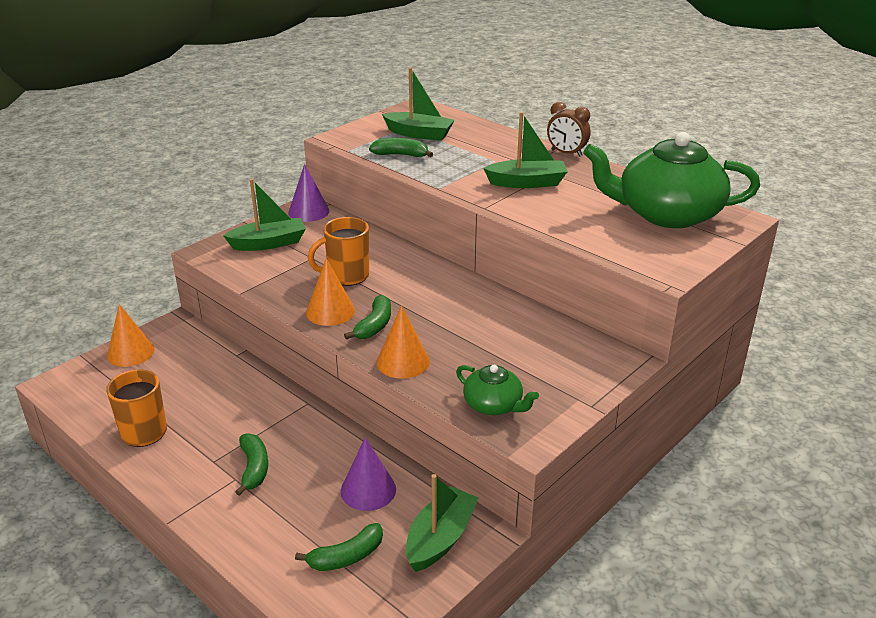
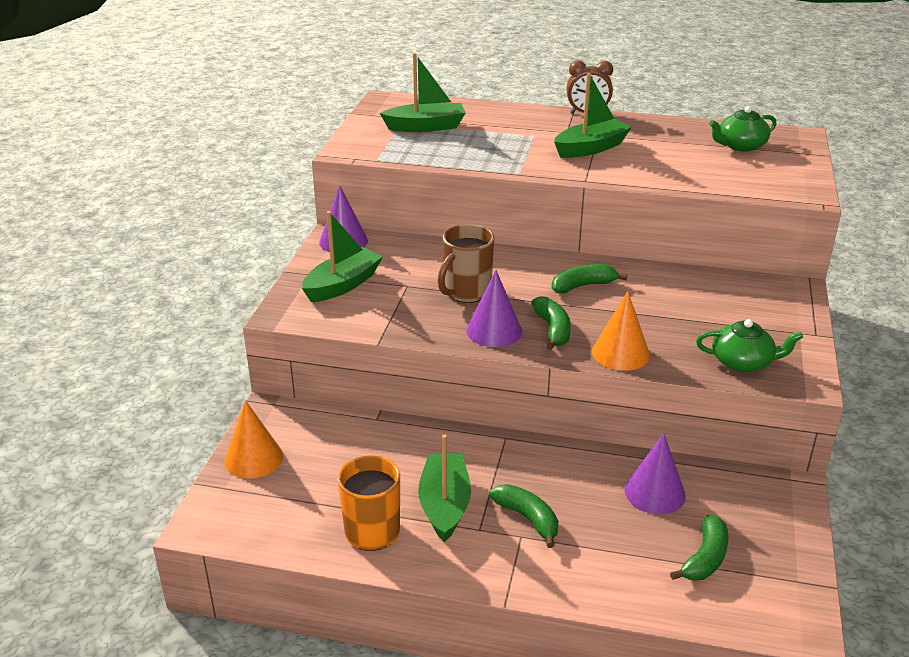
camera: 30 degrees left, 0 degrees up
(330, 311) = (494, 331): orange cone -> purple cone
(347, 276) = (466, 292): orange mug -> brown mug
(401, 155) = (437, 151): green banana -> green banana (583, 286)
(440, 538) = (762, 507): green boat -> green boat (444, 505)
(666, 214) = (740, 146): green teapot -> green teapot, size x0.48

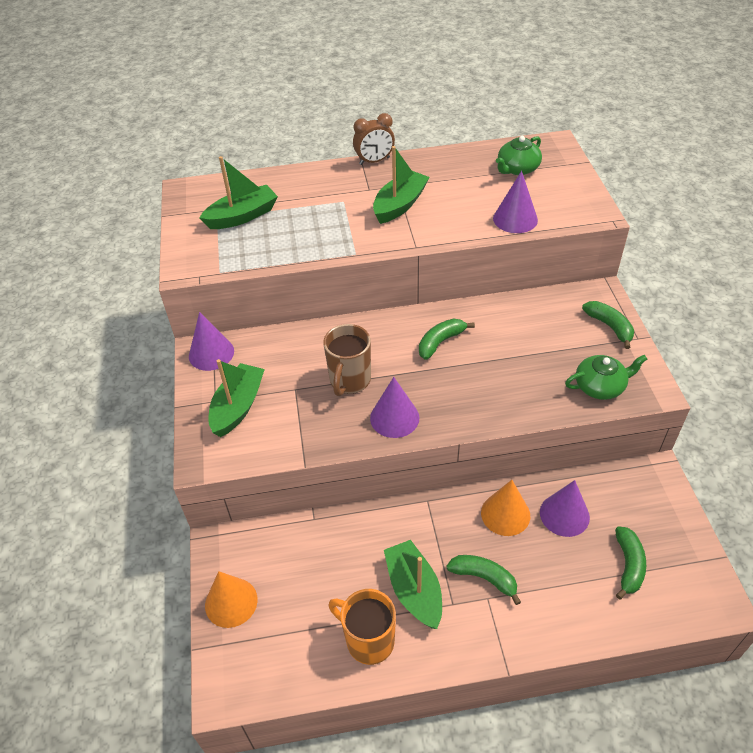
camera: 20 degrees left, 15 degrees up
(553, 329) = (441, 400): green banana -> green banana (609, 326)
(620, 353) = (506, 408): orange cone -> orange cone (505, 514)
(709, 181) = (515, 219): none -> purple cone

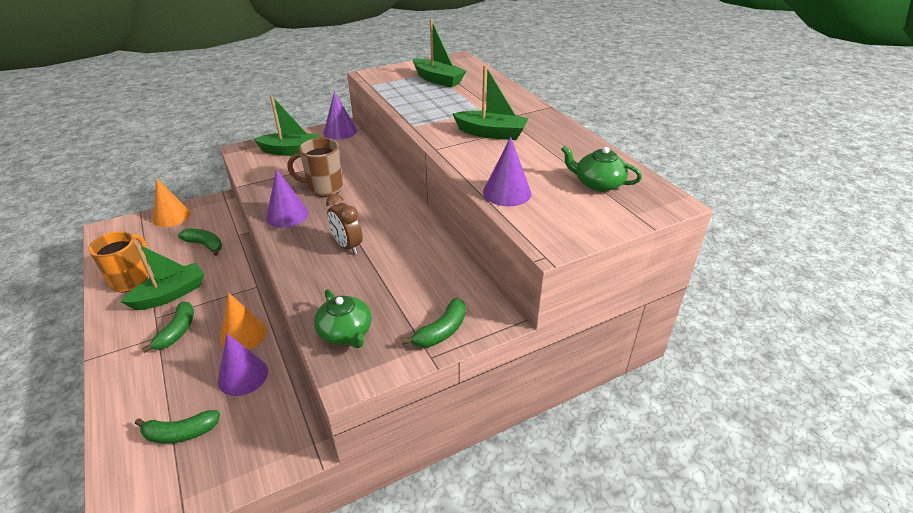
camera: 70 degrees right, 10 degrees down
(374, 161) = (548, 113): brown clock -> brown clock (347, 246)
(440, 342) = (381, 223): green banana -> green banana (205, 245)

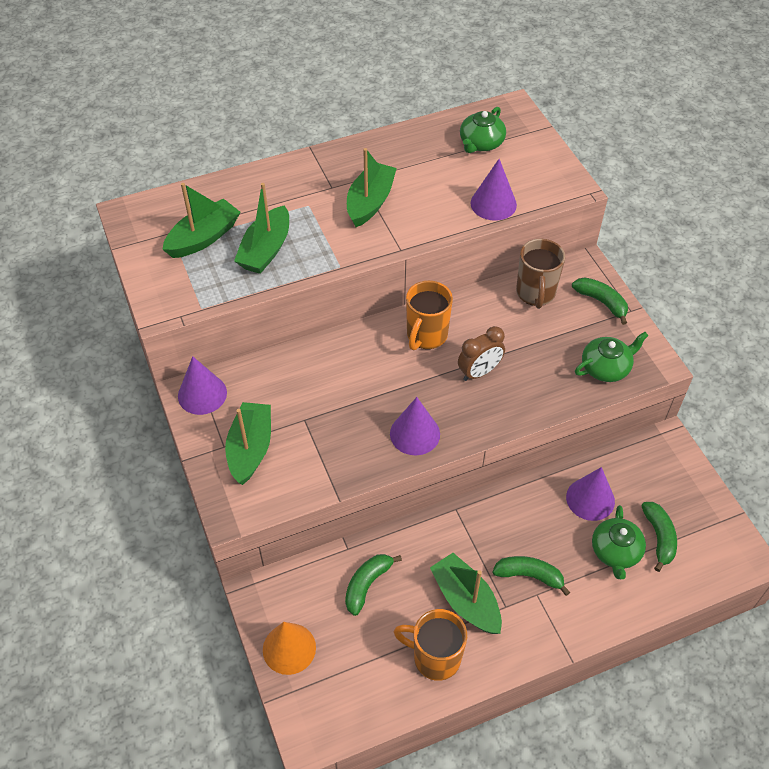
camera: 85 degrees left, 15 degrees up
(178, 394) = (615, 551): none -> green teapot
(243, 335) = (534, 509): orange cone -> none
(324, 188) = (358, 401): brown mug -> brown mug (535, 293)
(391, 216) = (426, 336): none -> orange mug
(428, 99) = (266, 250): none -> green boat

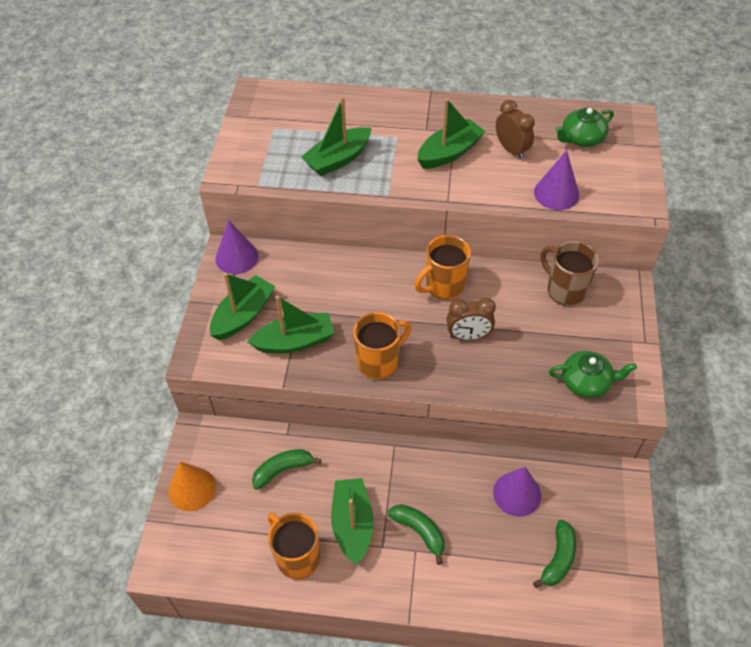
camera: 30 degrees right, 0 degrees up
(203, 238) = (297, 132): green boat -> green boat (295, 341)
(415, 434) = (379, 362): purple cone -> orange mug
(426, 177) = (511, 150): none -> brown clock
(535, 293) = (564, 291): brown mug -> brown mug turned 105 degrees clockwise
(601, 302) = (622, 323): green banana -> none
(615, 551) = (509, 550): green teapot -> none

